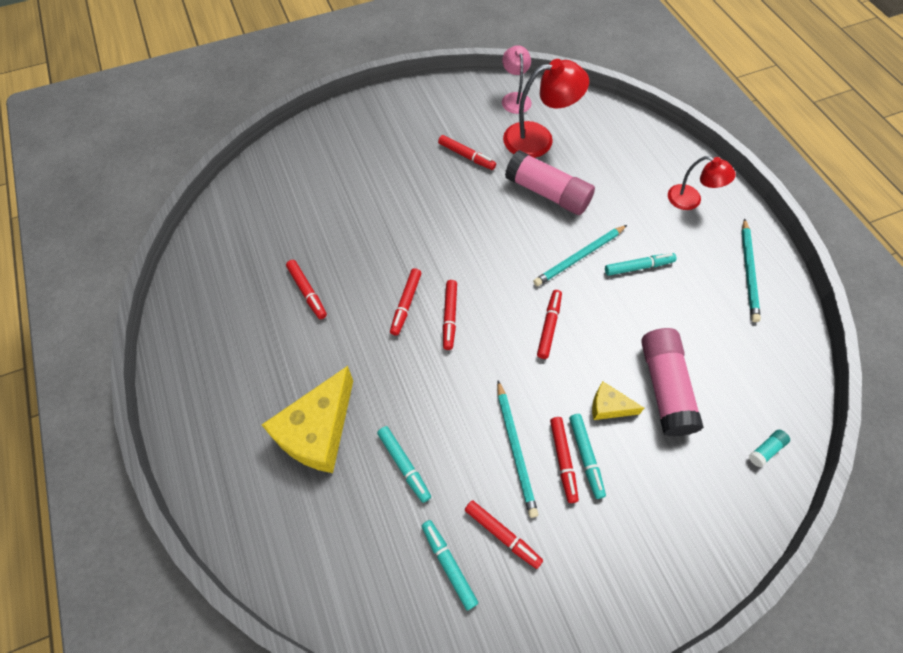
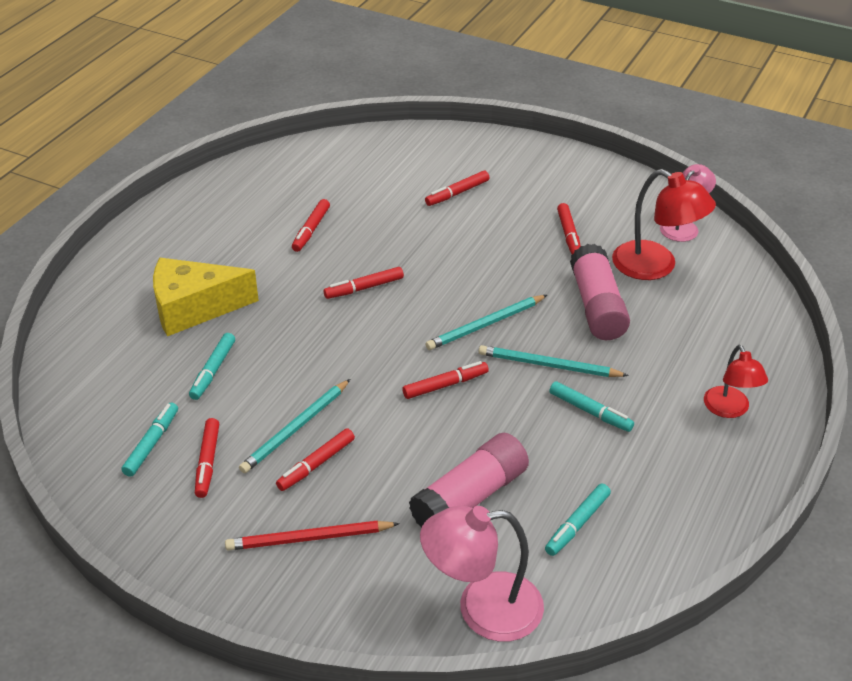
camera: 50 degrees right, 20 degrees down
(449, 317) = (381, 319): red marker -> red marker (457, 193)
(585, 457) = (335, 478): turquoise marker -> turquoise marker (577, 524)
(609, 407) = (404, 468): yellow cheese -> none
(632, 514) = (309, 538): none -> red pencil
(748, 271) = (693, 498): turquoise pencil -> turquoise pencil (486, 325)
(766, 450) = (482, 609): turquoise glue stick -> pink lamp

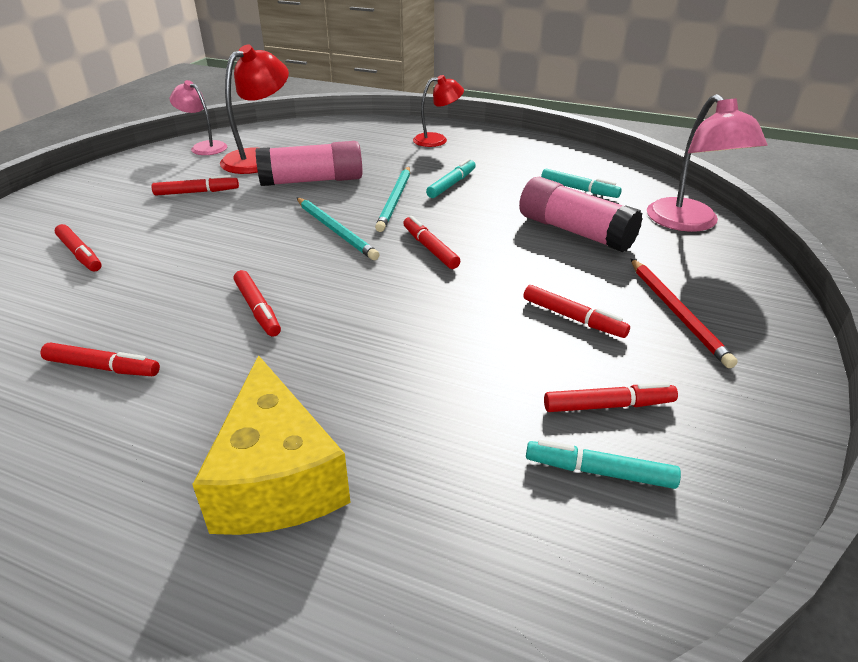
camera: 95 degrees left, 5 degrees down
(213, 371) = (430, 429): turquoise marker -> none
(296, 428) = (522, 338): turquoise pencil -> none

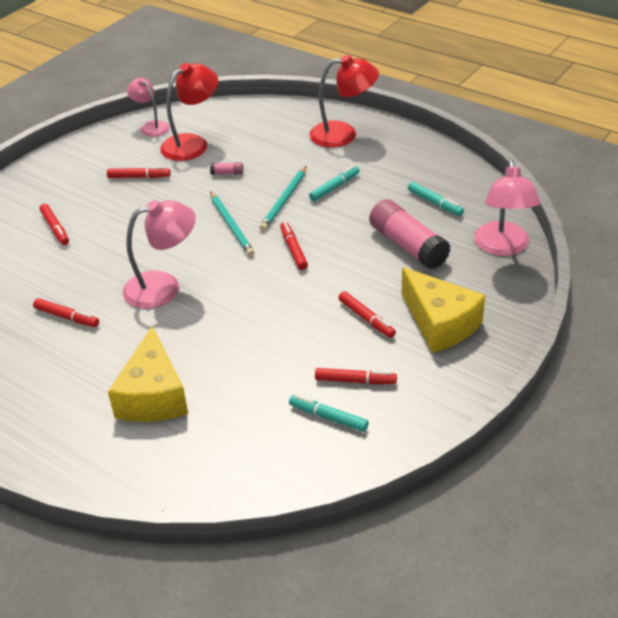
camera: 15 degrees right, 5 degrees up
(257, 309) = (163, 287): red marker -> pink lamp
(312, 181) = (227, 173): pink glue stick -> pink glue stick, size x0.40
(437, 140) = (343, 134): red lamp -> red lamp, size x1.59
(677, 312) = (440, 323): red pencil -> yellow cheese

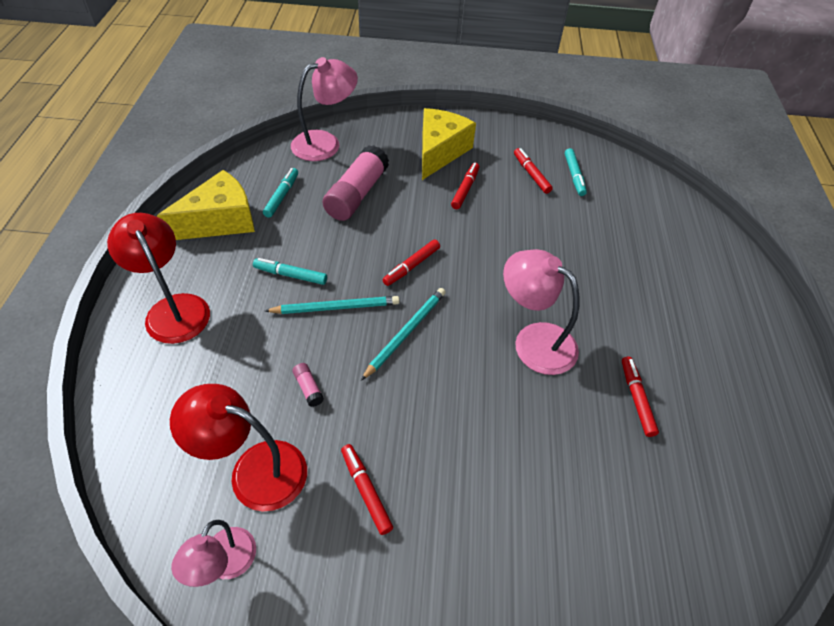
camera: 125 degrees left, 10 degrees up
(55, 228) = (528, 523): red marker -> none
(153, 396) = (649, 276): yellow cheese -> yellow cheese (220, 221)

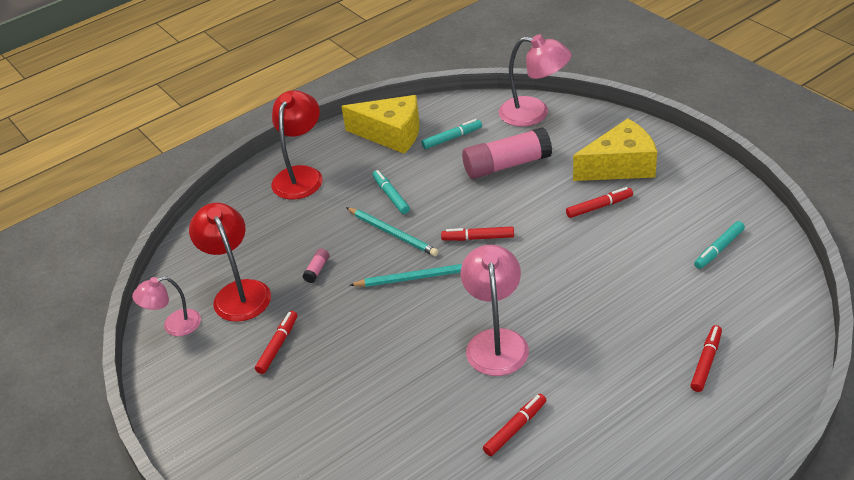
camera: 55 degrees right, 10 degrees down
(531, 174) = (678, 226): red marker -> red marker (706, 362)

